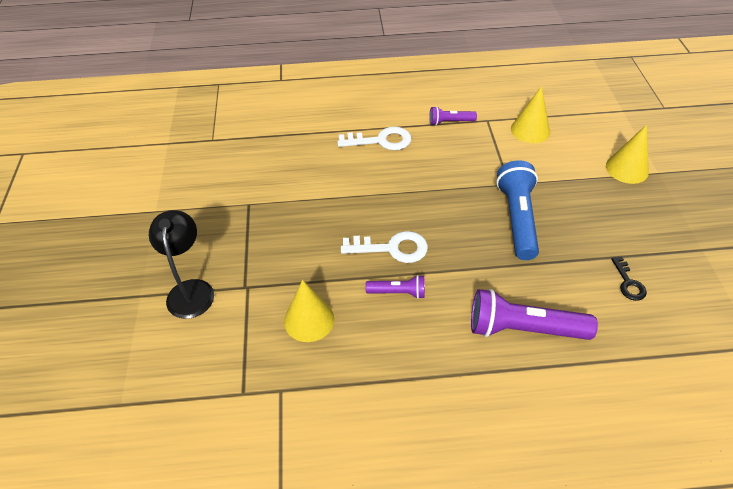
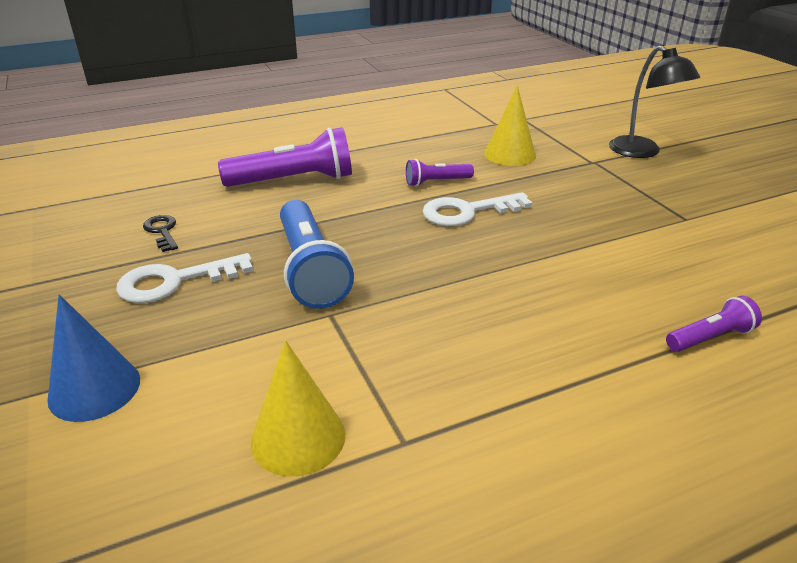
camera: 160 degrees right, 15 degrees down
(381, 141) = (594, 341): white key -> white key (174, 281)
(450, 122) = (486, 415): purple flashlight -> purple flashlight (710, 337)
(627, 169) = (94, 389): yellow cone -> blue cone

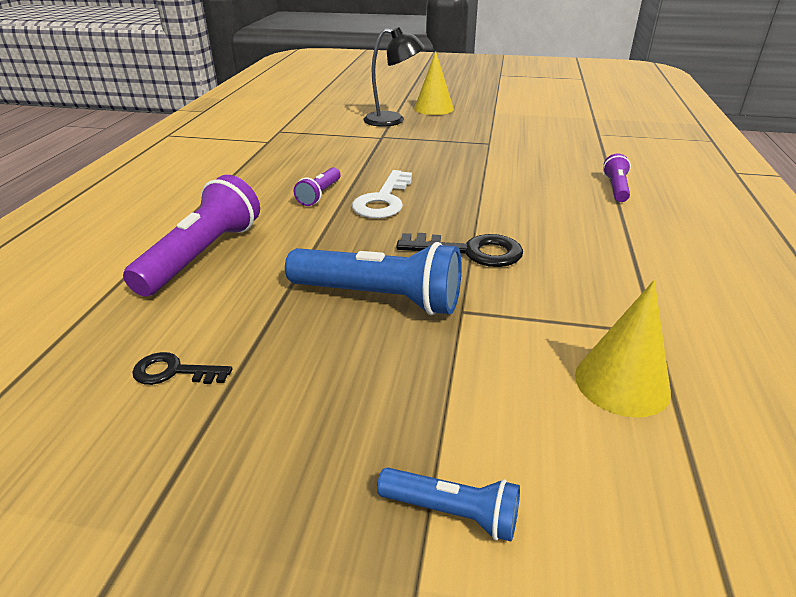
camera: 55 degrees left, 0 degrees up
(94, 389) = (452, 512): blue cone -> blue flashlight
(174, 281) = (298, 390): white key -> none
(431, 286) = (470, 251): none -> black key
(509, 154) = (324, 155): yellow cone -> yellow cone (433, 108)

